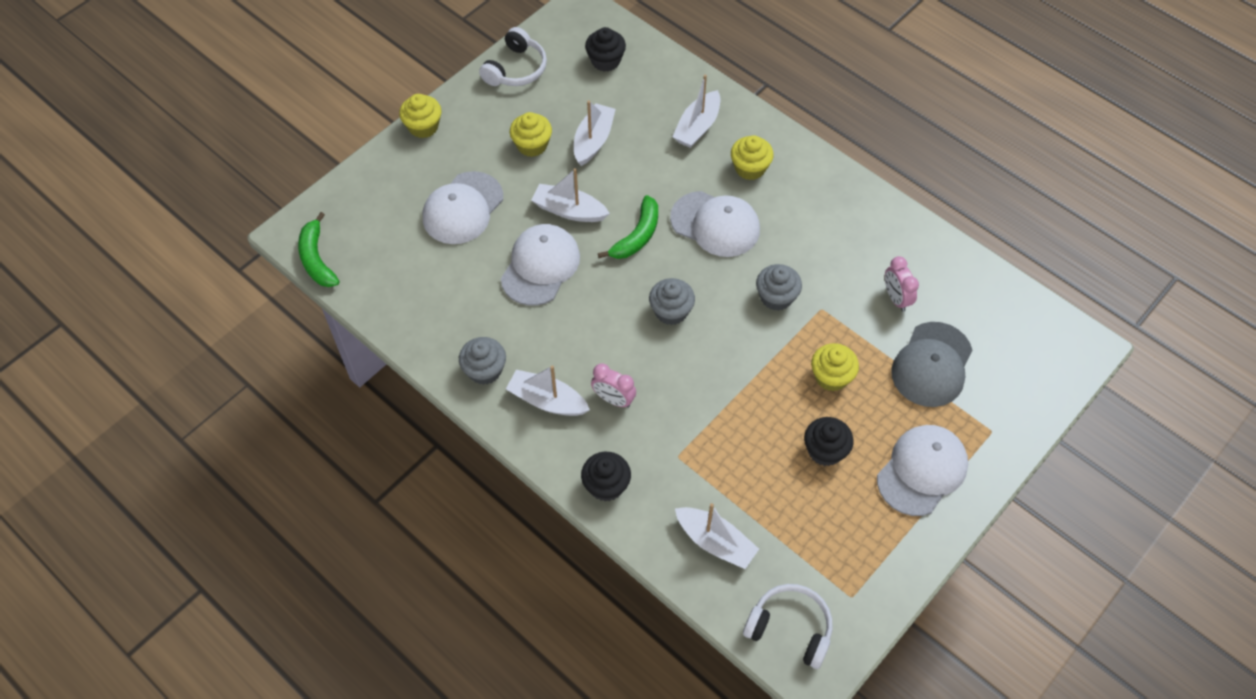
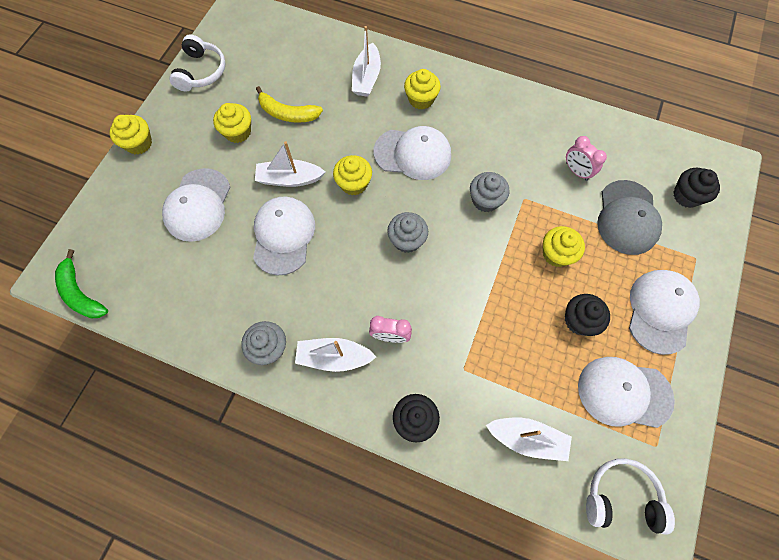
camera: 20 degrees left, 10 degrees up
(593, 140) = (287, 113): white boat -> yellow banana
(605, 61) = (272, 45): black cupcake -> black cupcake (686, 196)
(637, 236) = (354, 183): green banana -> yellow cupcake
(841, 535) = (624, 392): none -> white cap

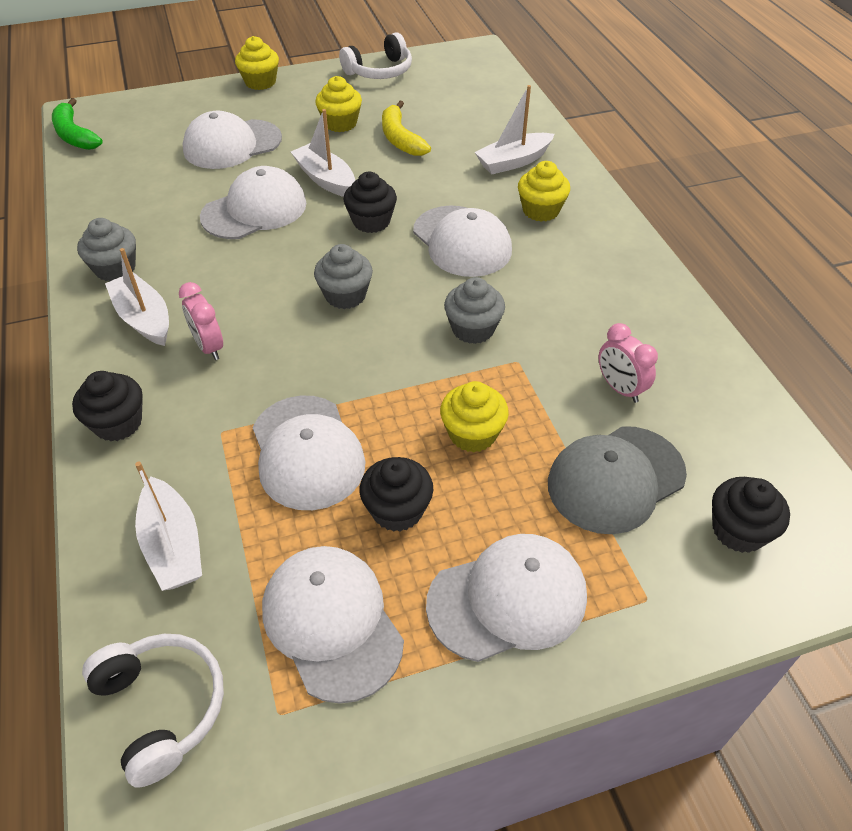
camera: 50 degrees right, 20 degrees down
(81, 293) = (74, 135): green banana -> green banana turned 45 degrees counterclockwise
(354, 183) = (371, 221): yellow cupcake -> black cupcake
(511, 336) = (307, 452): none -> white cap
(576, 171) = (620, 388): pink clock -> pink clock turned 45 degrees counterclockwise

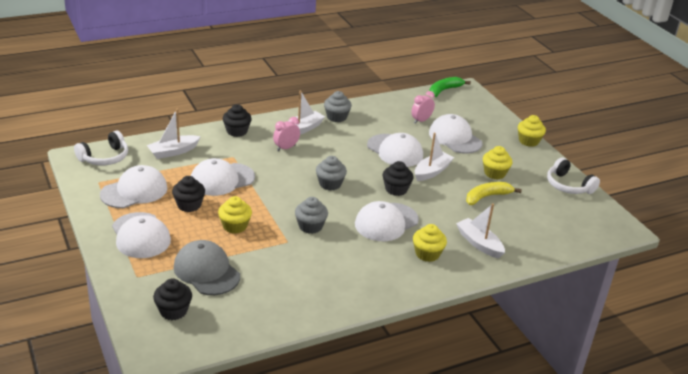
camera: 80 degrees right, 15 degrees down
(620, 388) = (270, 277): pink clock -> pink clock (421, 120)

